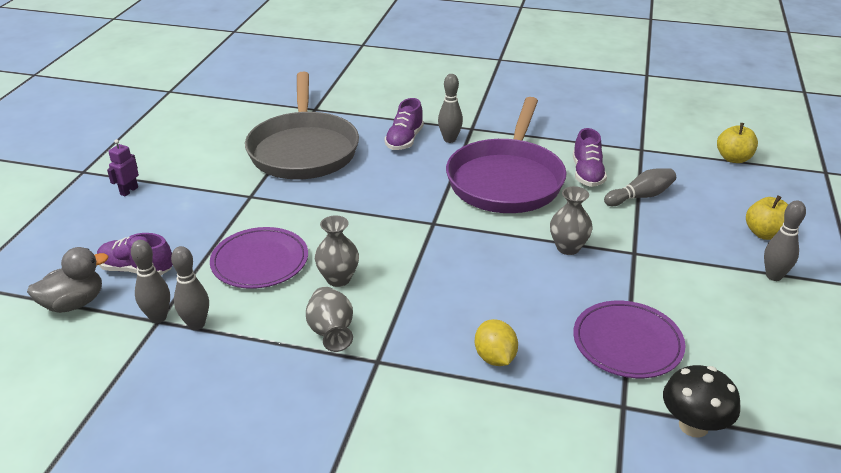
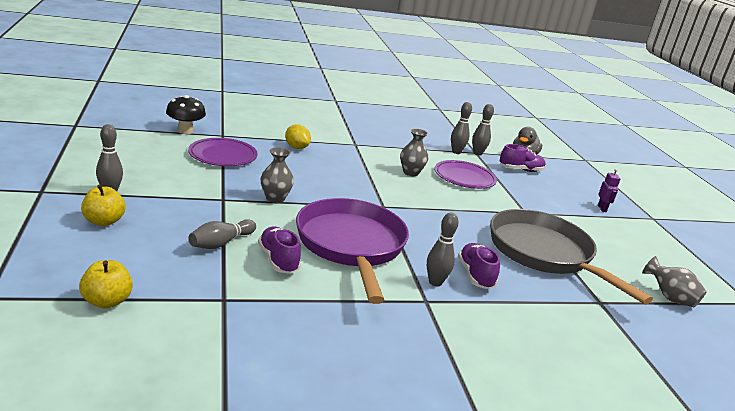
camera: 150 degrees right, 10 degrees down
(331, 333) = (388, 152): grey vase -> grey vase (669, 297)

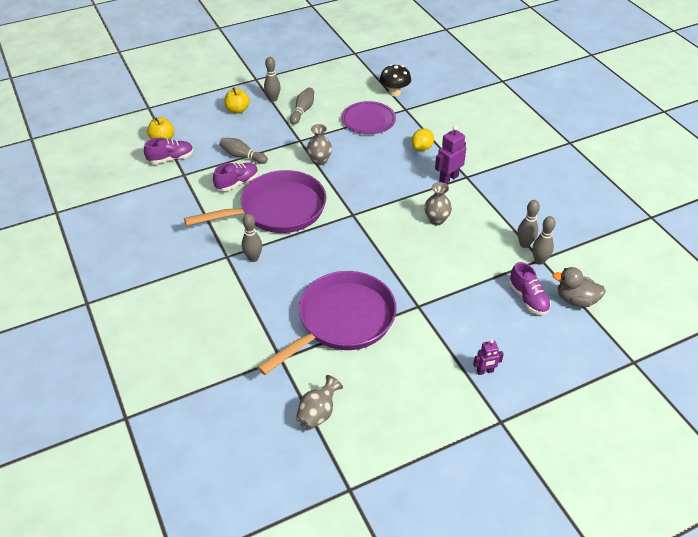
camera: 80 degrees right, 20 degrees up
(161, 182) = (302, 111): none -> grey bowling pin
(353, 151) = (448, 178): none -> purple robot
(464, 177) = (461, 256): purple plate -> none
(475, 275) = (276, 279): purple shoe -> purple shoe (171, 158)
(544, 254) = (341, 321): grey pan -> purple pan

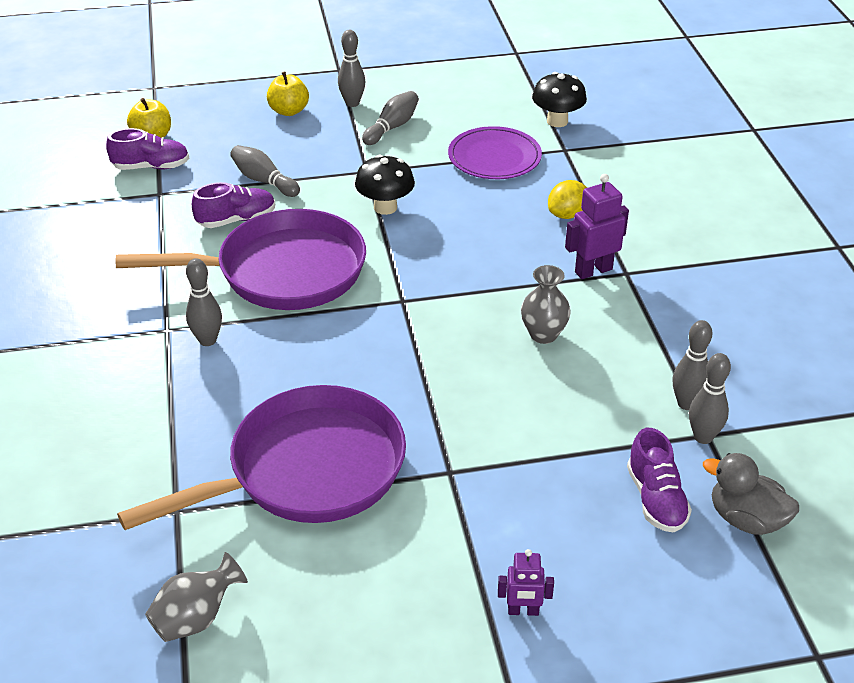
camera: 15 degrees right, 5 degrees down
(319, 161) = (385, 207): grey vase -> black mushroom

